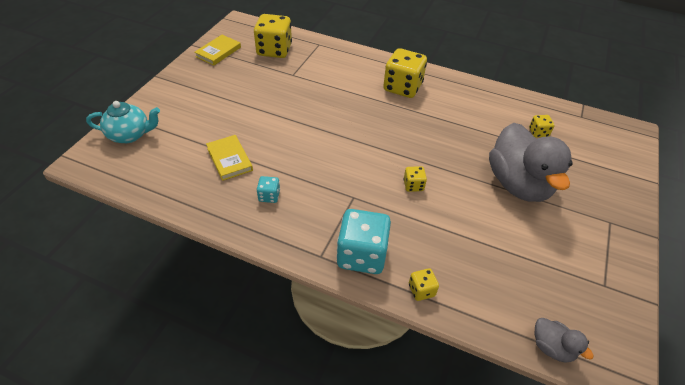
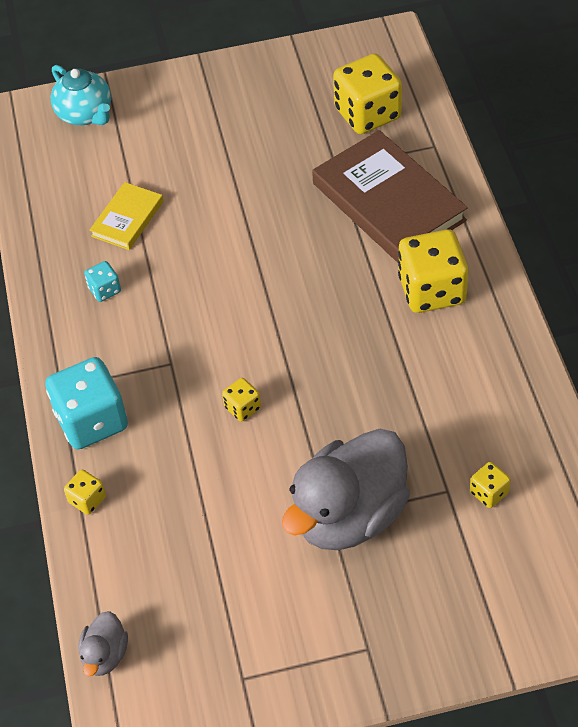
camera: 60 degrees right, 5 degrees up
(218, 52) = (303, 68): yellow book -> none
(335, 72) = (388, 202): none -> brown book

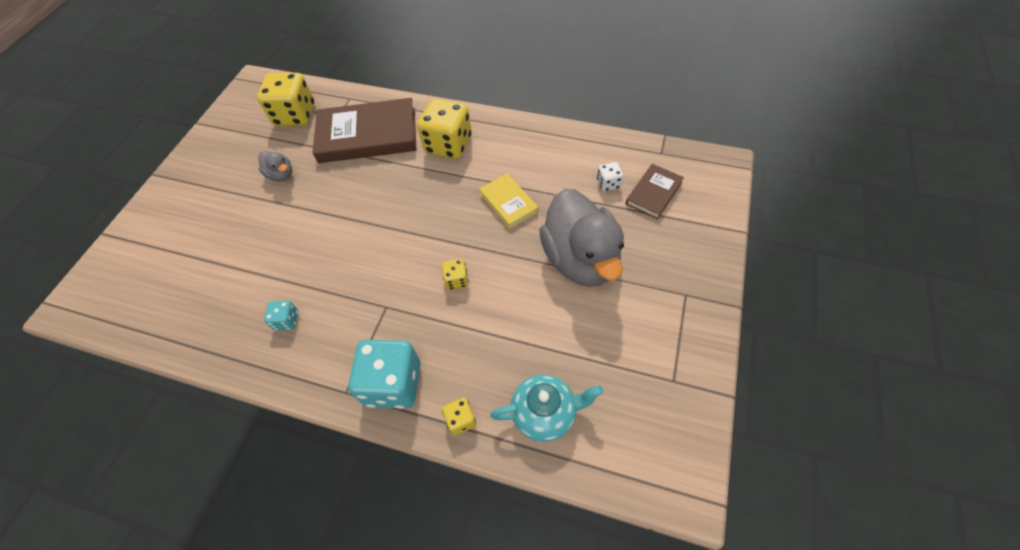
camera: 60 degrees left, 5 degrees up
(85, 114) = (123, 262): turquoise teapot -> turquoise teapot (545, 413)
(105, 655) = (607, 471): grey duck -> grey duck (281, 175)
(127, 219) = (240, 277): yellow book -> yellow book (508, 203)
(489, 493) = (608, 184): yellow dice -> white dice
(508, 551) = (653, 193): none -> brown book

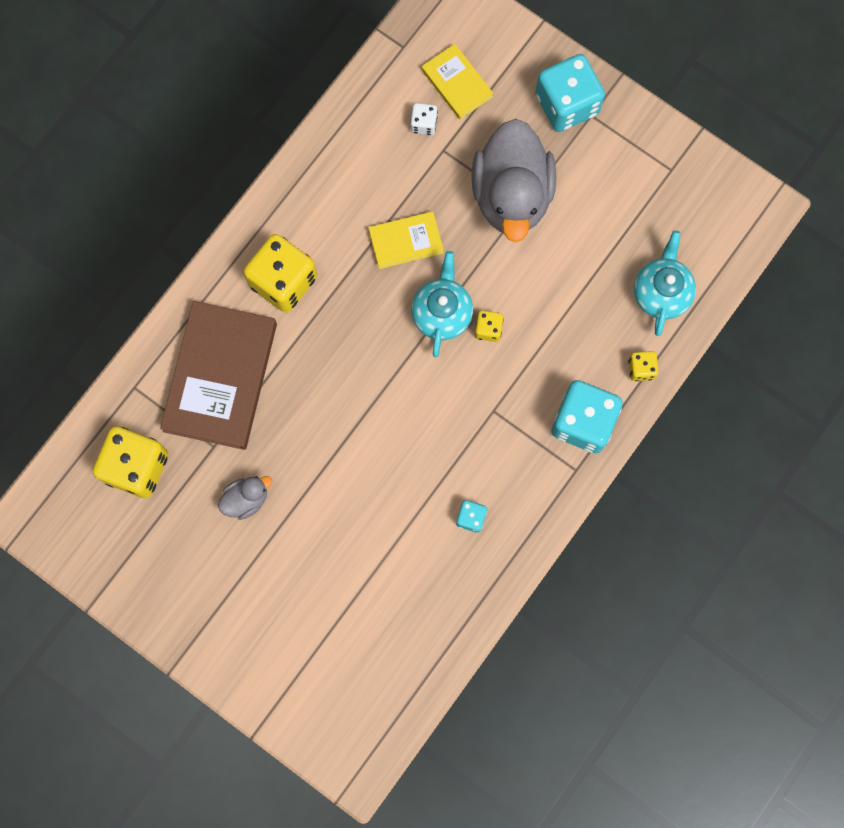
camera: 75 degrees left, 20 degrees up
(459, 244) = (442, 313): none -> turquoise teapot
(580, 259) = (511, 195): grey duck -> grey duck turned 90 degrees clockwise
(653, 193) = (457, 83): brown book -> yellow book
(684, 273) = (566, 104): none -> turquoise dice

